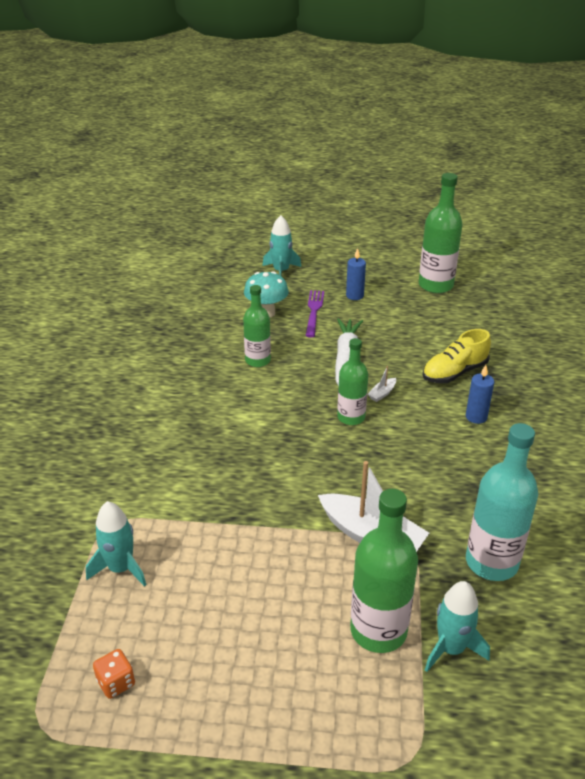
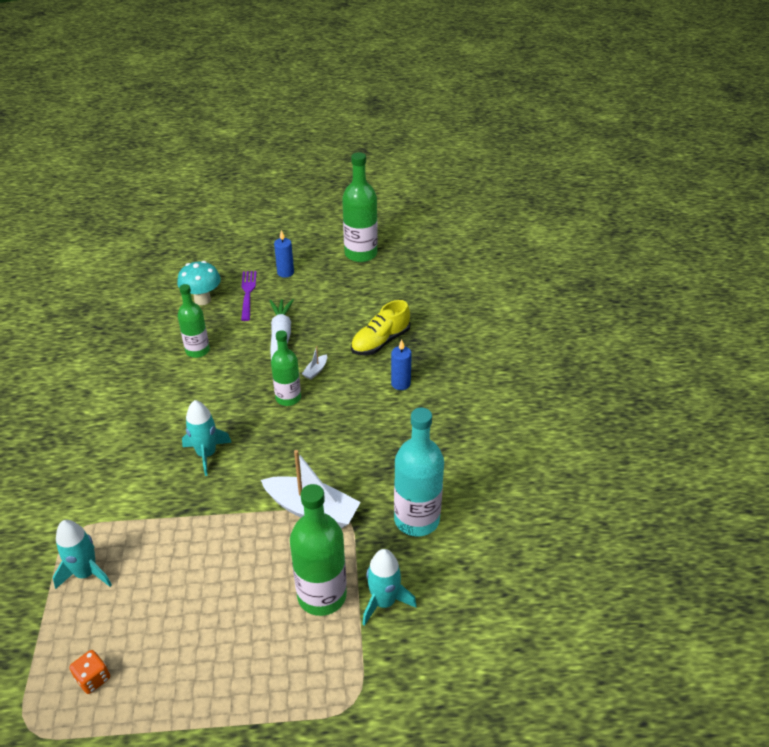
camera: 10 degrees left, 5 degrees up
(281, 271) = (213, 254): turquoise rocket -> turquoise rocket (207, 454)

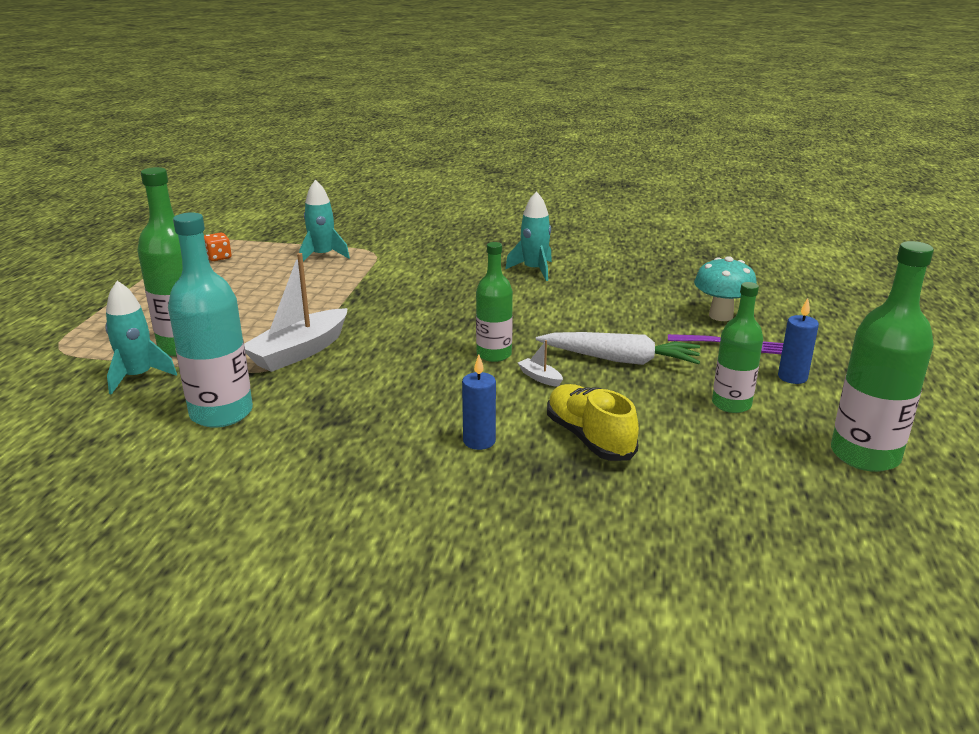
camera: 105 degrees right, 15 degrees down
(197, 350) = (610, 308): green bottle -> green bottle (731, 404)
(207, 454) = (428, 305): turquoise rocket -> turquoise rocket (534, 270)

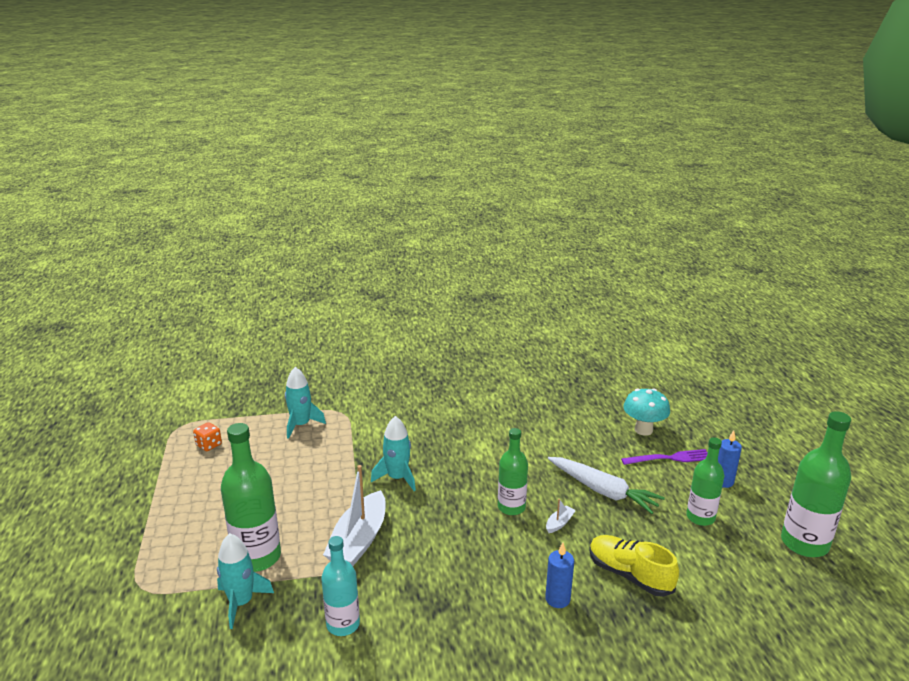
camera: 20 degrees left, 0 degrees up
(221, 413) = (343, 624): turquoise bottle -> turquoise bottle, size x0.64
(534, 270) = (483, 408): turquoise rocket -> turquoise rocket (397, 478)
(540, 377) = (559, 523): white boat -> white boat turned 105 degrees clockwise
(620, 360) = (603, 491): white carrot -> white carrot turned 45 degrees clockwise

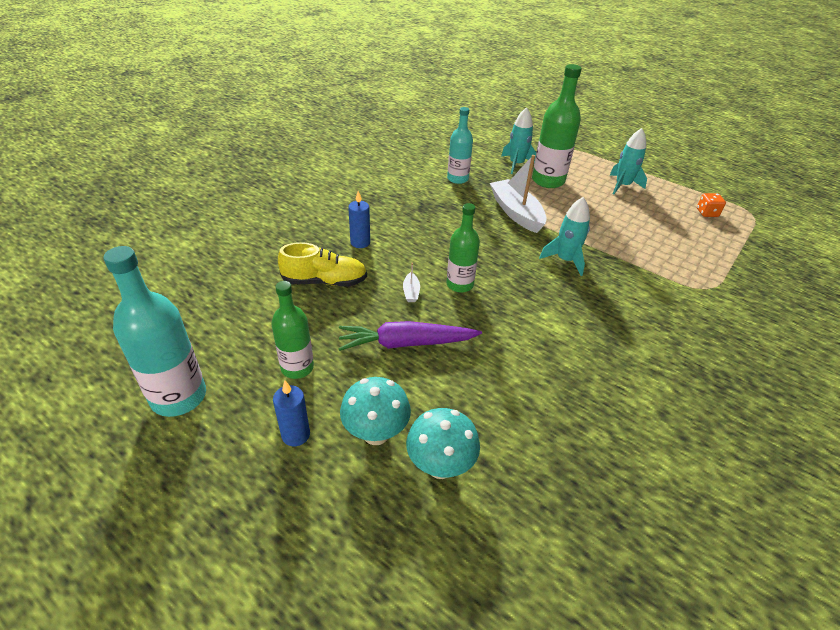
camera: 135 degrees right, 15 degrees up
(301, 425) = (700, 259): turquoise rocket -> turquoise rocket (622, 185)
(603, 491) = (406, 343): white carrot -> purple carrot
(669, 458) = (376, 433): purple fork -> turquoise mushroom
(804, 543) = (178, 397): green bottle -> turquoise bottle

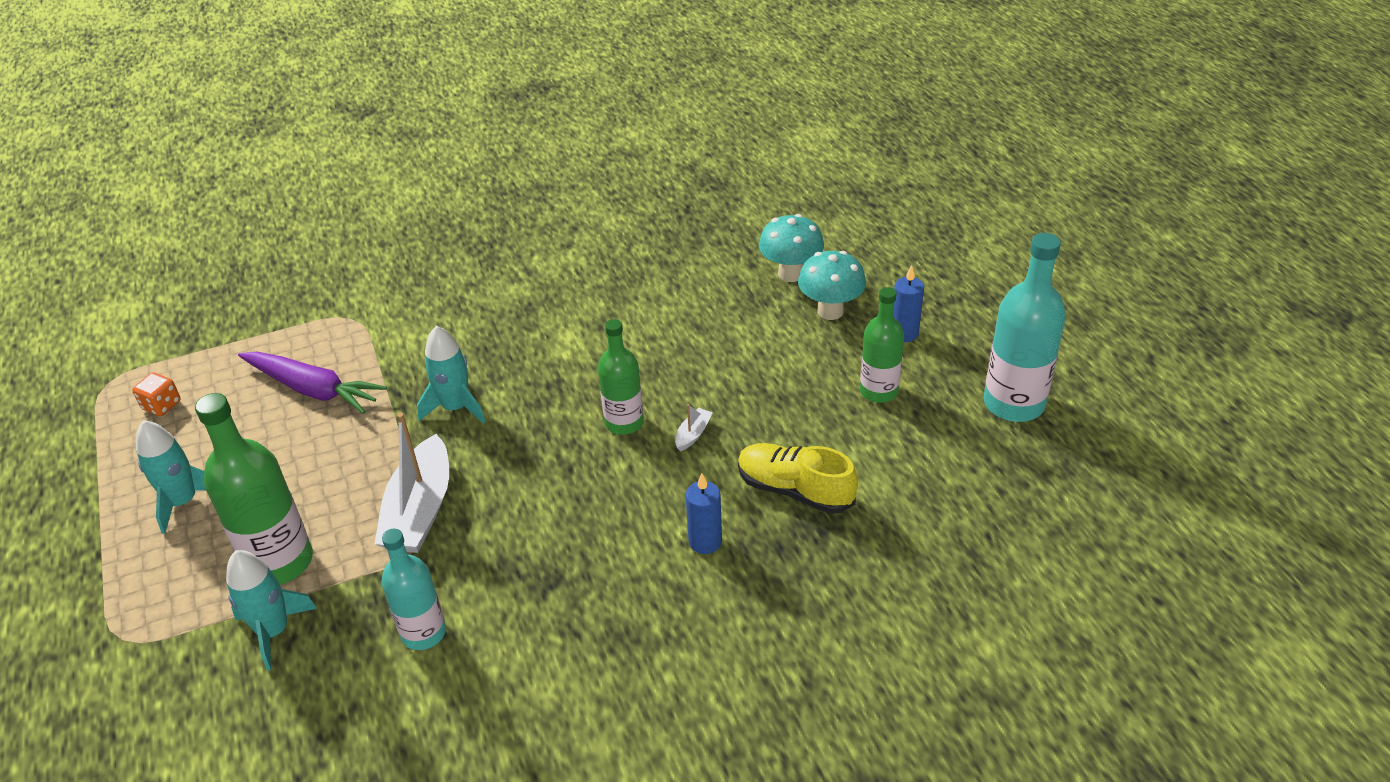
camera: 145 degrees left, 0 degrees up
(406, 343) = (746, 376): purple carrot -> purple carrot (313, 390)

